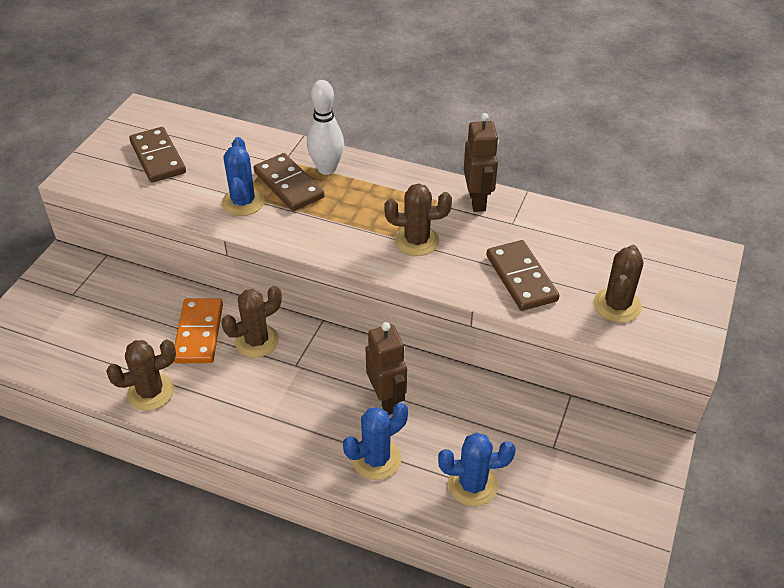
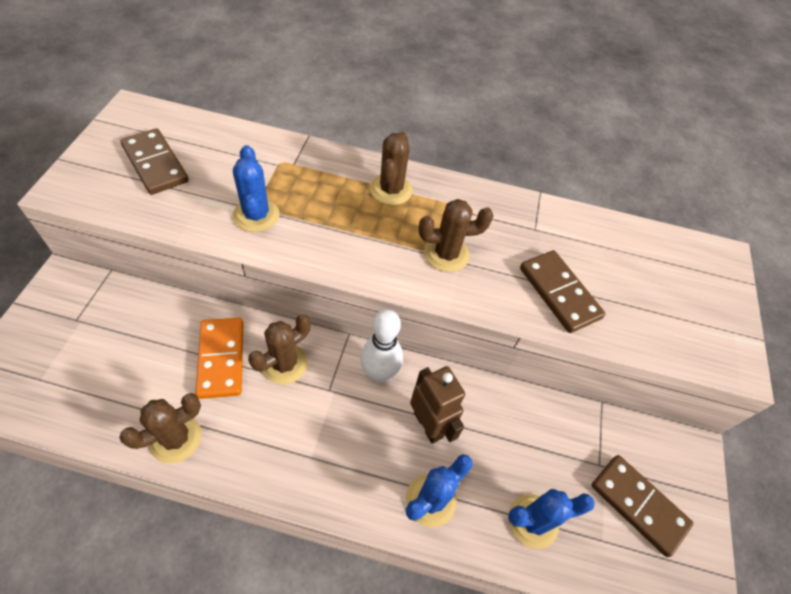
camera: 15 degrees left, 10 degrees up
(289, 185) = (302, 193): brown domino -> brown domino (638, 505)
(327, 169) = (339, 173): white bowling pin -> white bowling pin (379, 373)
(477, 201) = (496, 205): brown robot -> none
(617, 305) = (658, 319): brown cactus -> brown cactus (391, 190)

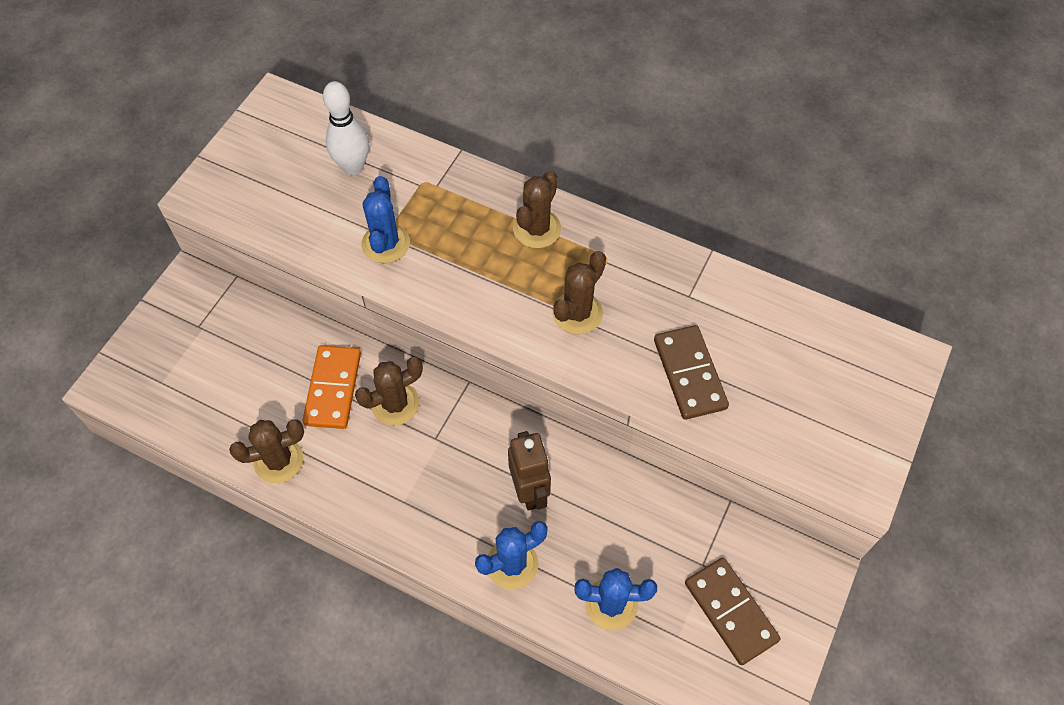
camera: 20 degrees right, 5 degrees up
(155, 164) = (293, 172): brown domino -> none
(379, 373) = (491, 430): white bowling pin -> white bowling pin (353, 167)
(446, 254) = (577, 313): brown cactus -> brown cactus turned 60 degrees counterclockwise

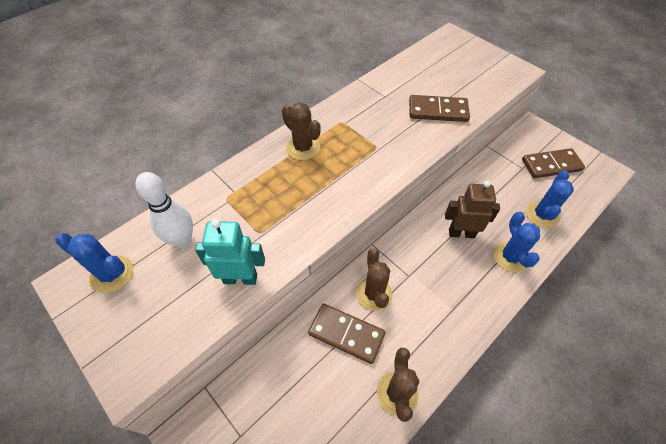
camera: 70 degrees left, 5 degrees down
(324, 237) = (240, 278): none -> turquoise robot
(333, 388) = (346, 334): orange domino -> brown domino
(386, 243) = (269, 236): blue cactus -> blue cactus (112, 274)
(577, 313) = (377, 146): brown cactus -> none

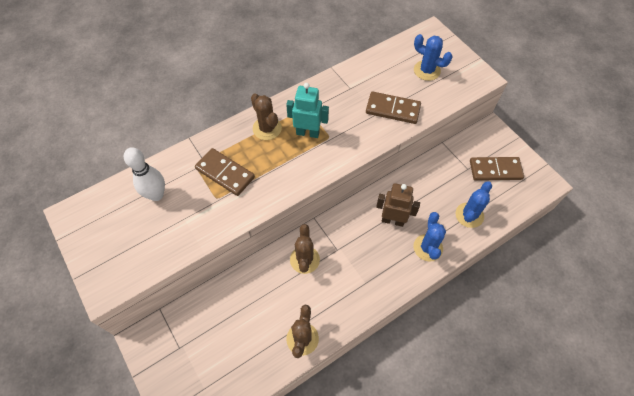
camera: 10 degrees right, 5 degrees up
(112, 274) = (101, 213): blue cactus -> blue cactus (427, 70)
(240, 278) = (195, 232): turquoise robot -> turquoise robot (308, 133)
(346, 334) = (274, 288): brown domino -> brown domino (225, 173)

